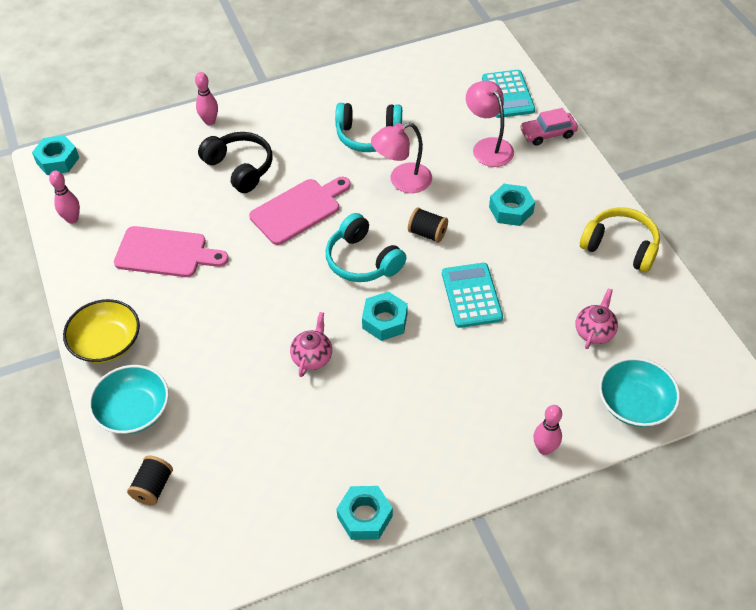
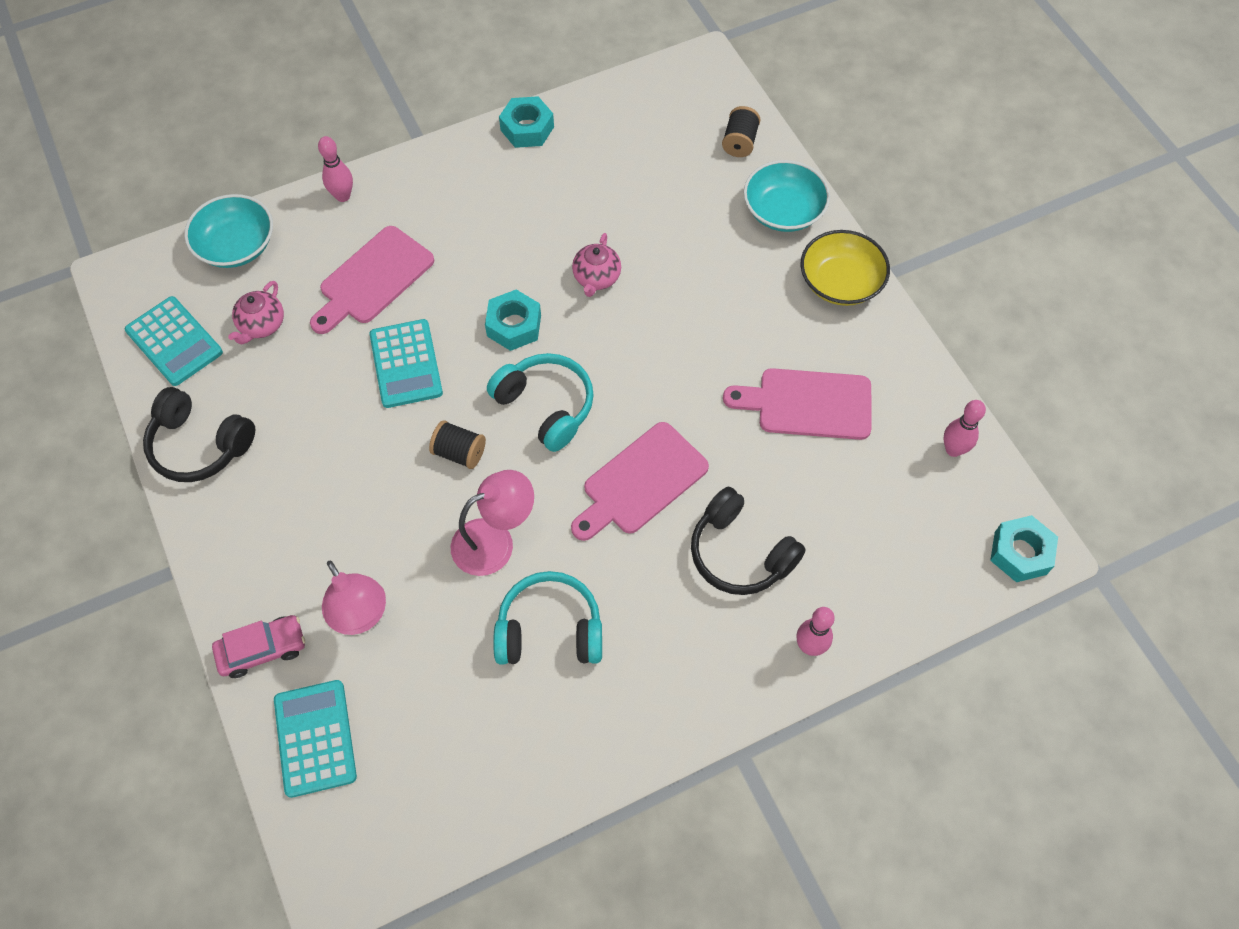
camera: 175 degrees right, 10 degrees up
(506, 366) = (373, 279): none -> pink cutting board
(511, 210) = (340, 498): turquoise nut -> none
(620, 247) = (200, 445): yellow headphones -> black headphones
(664, 322) = (174, 341): none -> turquoise calculator

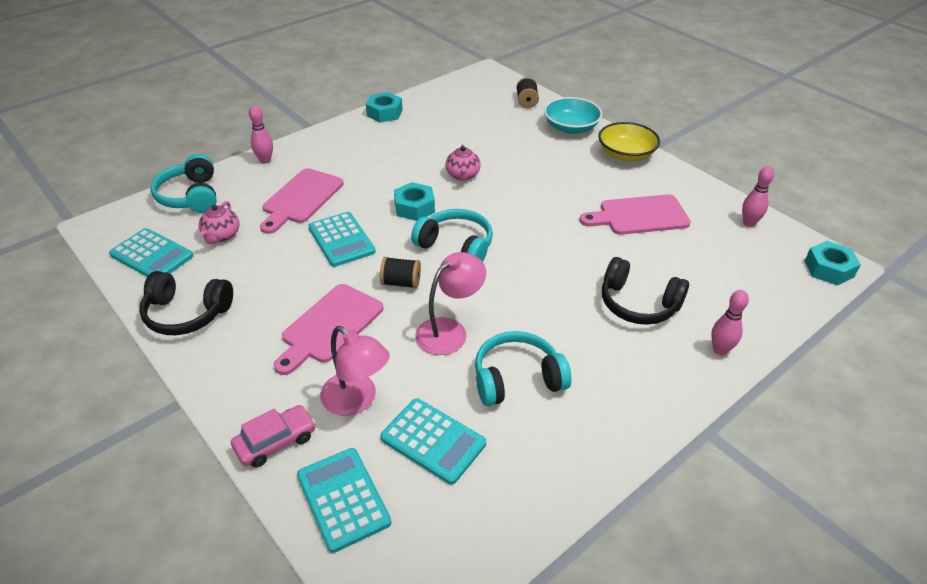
camera: 15 degrees left, 20 degrees down
(236, 246) = (190, 196): turquoise bowl -> turquoise headphones
(428, 690) = (433, 441): none -> turquoise calculator
(641, 482) = (545, 276): pink cutting board -> pink cutting board (329, 326)

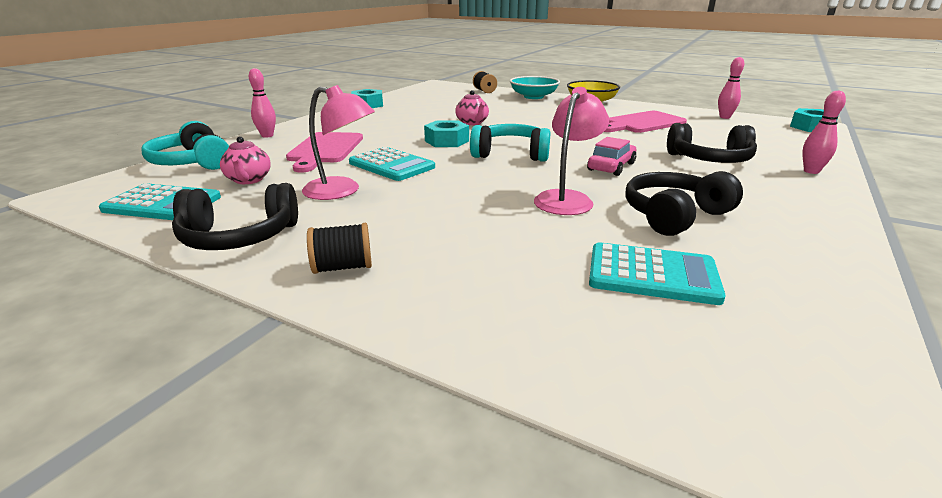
camera: 20 degrees left, 15 degrees down
(275, 441) = (457, 319): pink car -> pink car (611, 167)
(329, 326) = (434, 217): pink cutting board -> none
(343, 499) = (610, 353): turquoise calculator -> none
(356, 401) = (526, 262): pink lamp -> pink lamp (341, 191)
(401, 283) = (482, 179): black spool -> black spool (342, 267)
(517, 379) = (674, 215): turquoise headphones -> black headphones

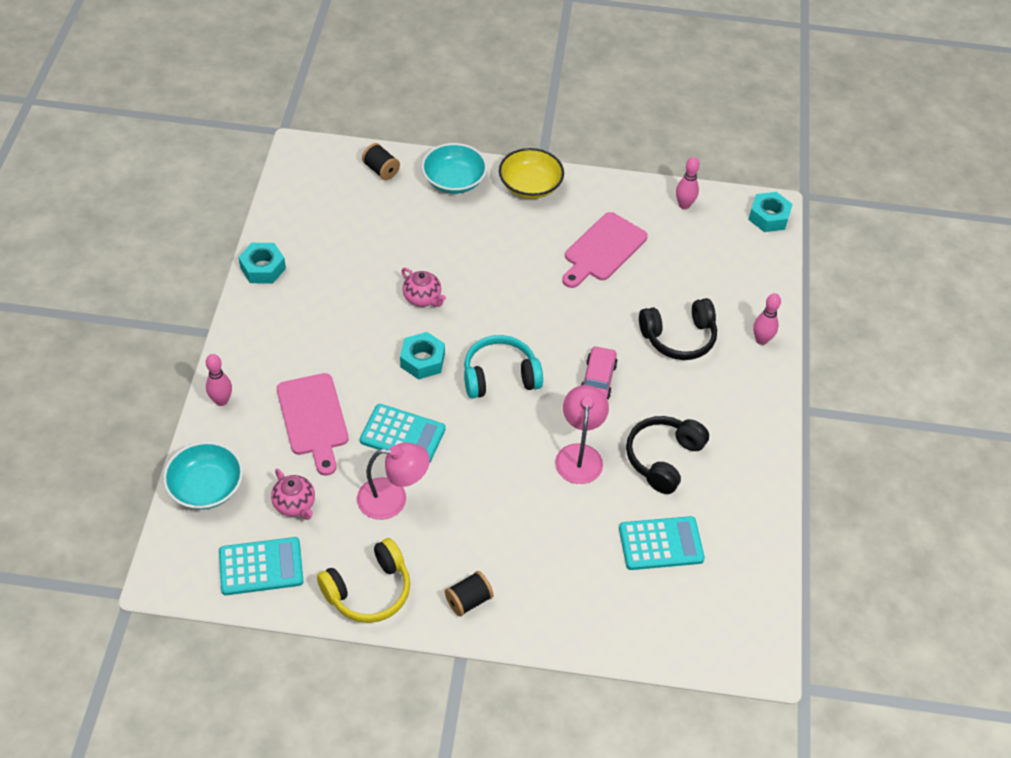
camera: 25 degrees left, 25 degrees up
(192, 162) = (206, 487): turquoise headphones -> turquoise bowl
(239, 237) = (369, 590): black headphones -> yellow headphones

